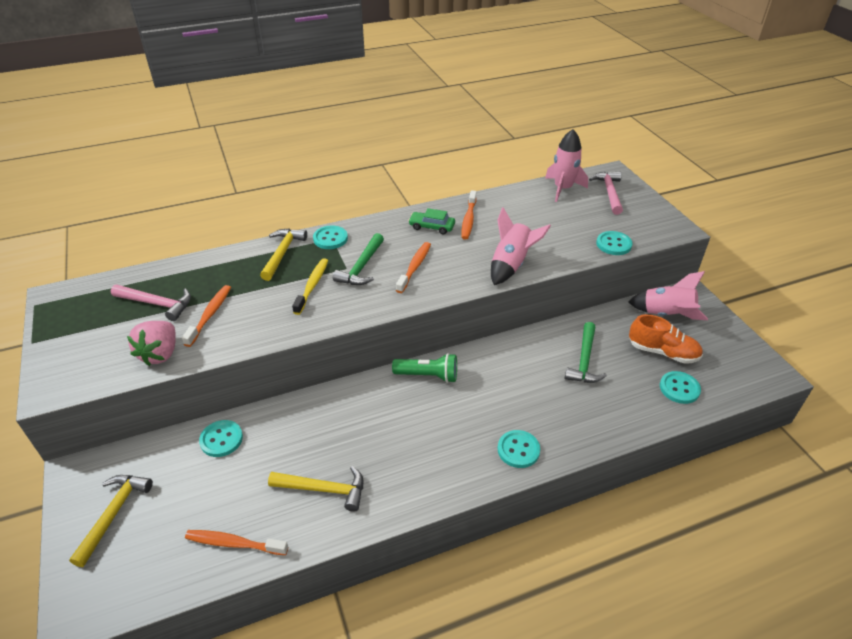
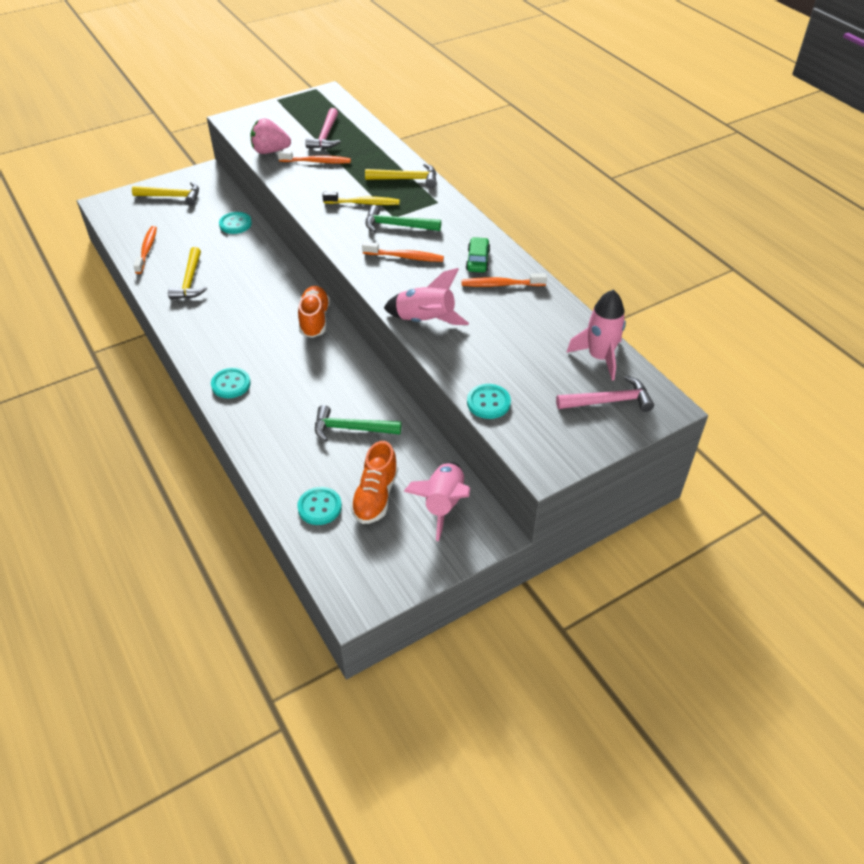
camera: 80 degrees right, 5 degrees up
(330, 238) = (437, 201): turquoise button -> none
(428, 375) = (314, 320): green flashlight -> orange shoe

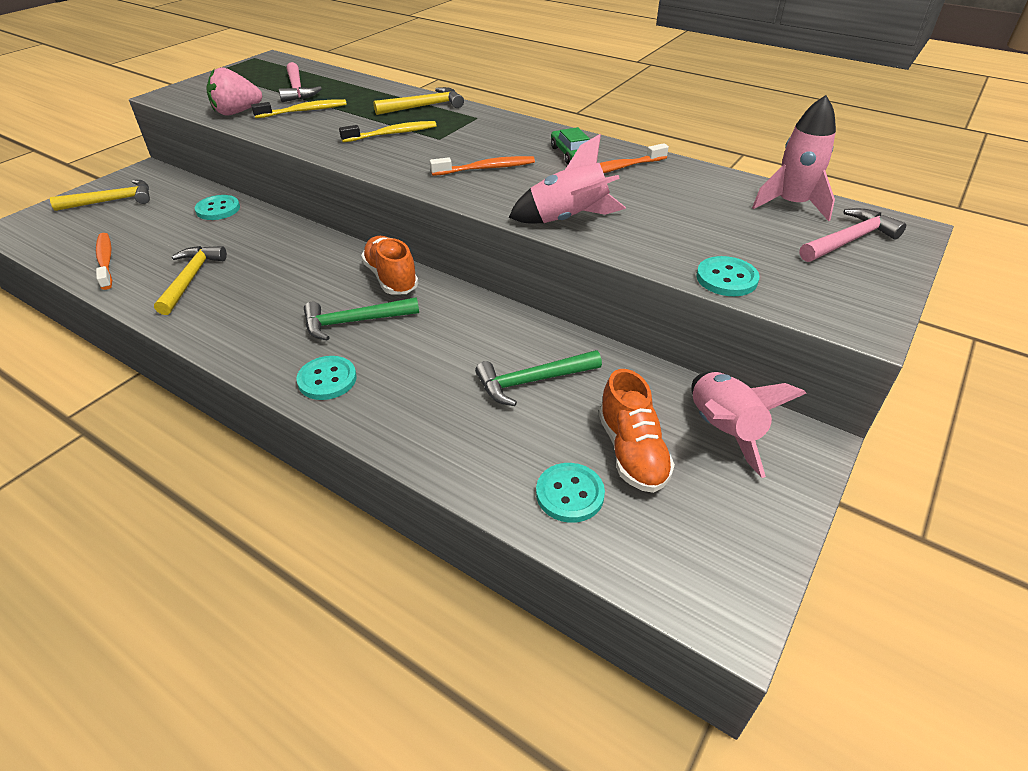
camera: 25 degrees left, 5 degrees down
(190, 281) = (190, 279): yellow hammer -> yellow hammer turned 150 degrees counterclockwise
(317, 162) = (304, 111): orange toothbrush -> yellow toothbrush
(397, 226) = (450, 144): green hammer -> green hammer (355, 322)

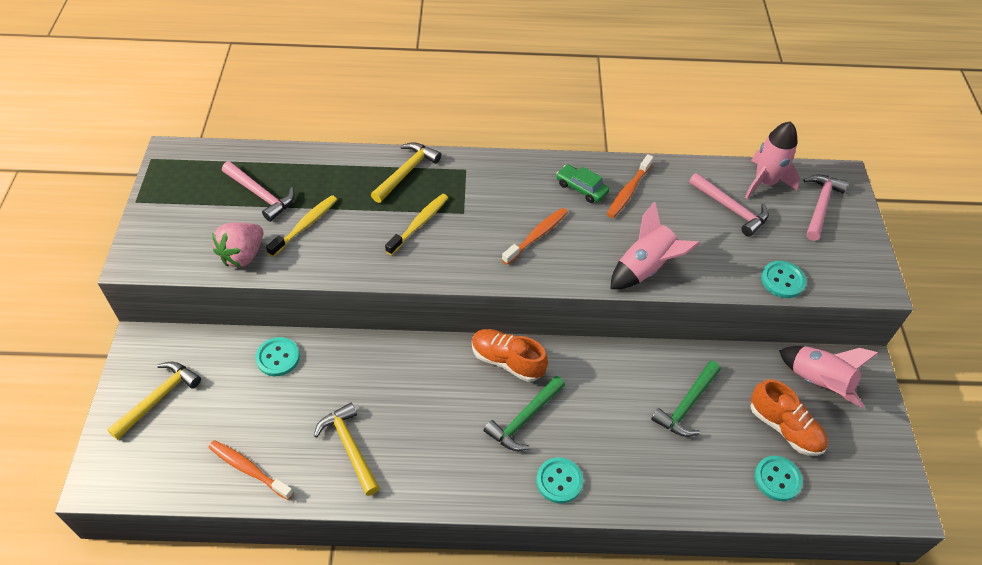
camera: 35 degrees left, 10 degrees up
(723, 210) = (730, 208): none -> pink hammer

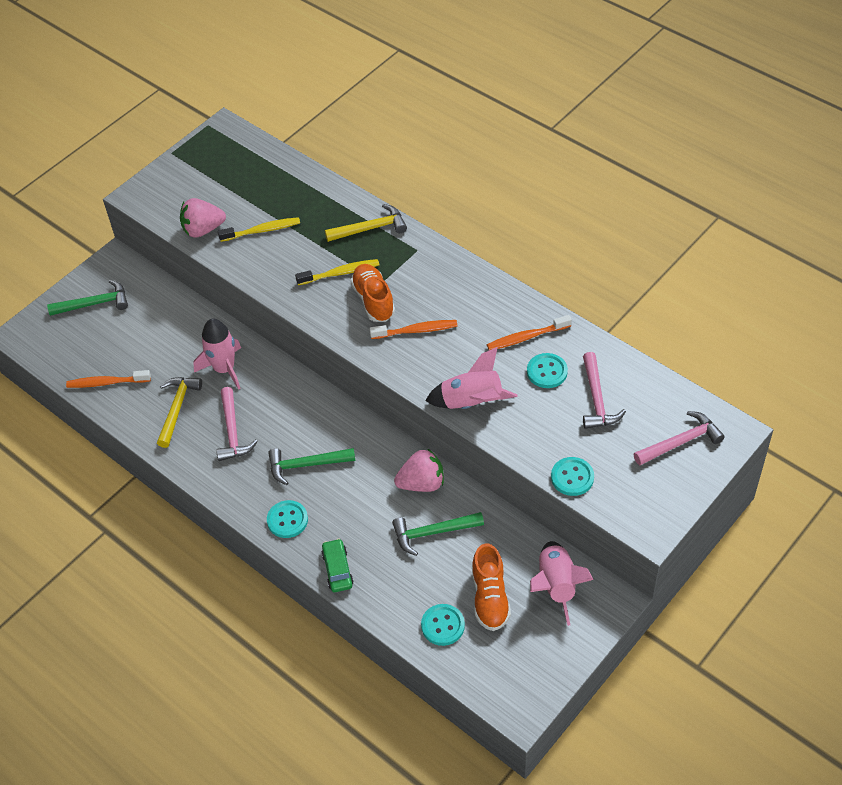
camera: 45 degrees right, 0 degrees up
(158, 398) = (94, 304): yellow hammer -> green hammer
(248, 469) = (106, 383): orange toothbrush -> orange toothbrush turned 75 degrees counterclockwise
(261, 195) = (254, 191): pink hammer -> pink hammer (232, 431)
(278, 358) = (187, 321): turquoise button -> turquoise button (547, 372)
(507, 361) = (335, 419): orange shoe -> orange shoe (373, 300)
(581, 188) = (491, 314): green car -> green car (337, 569)
(635, 369) = (422, 483): none -> pink strawberry
(764, 182) = (654, 395): pink rocket -> pink rocket (224, 369)

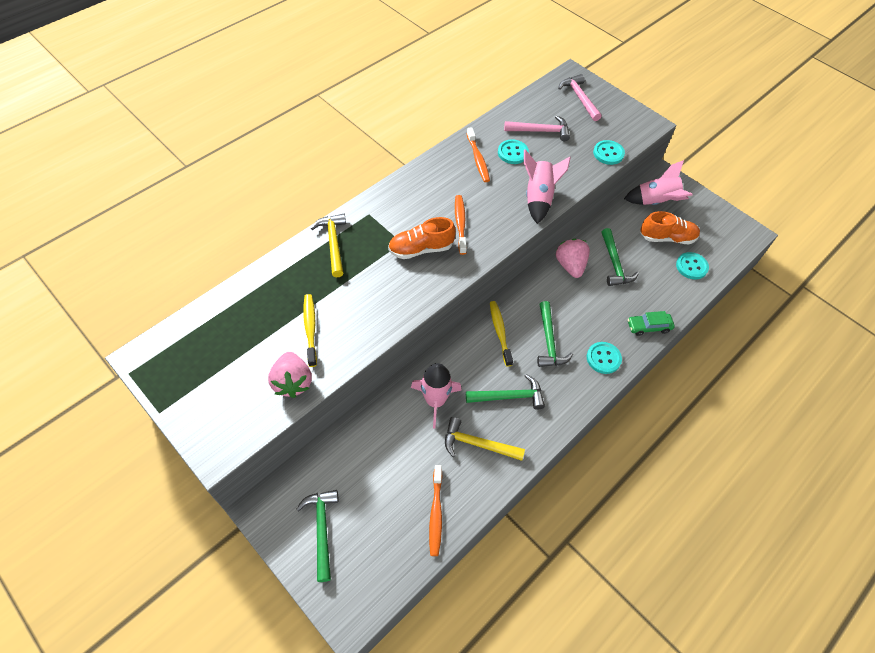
camera: 90 degrees left, 5 degrees up
(232, 431) = (509, 396): pink hammer -> green hammer
(340, 273) = (383, 270): yellow toothbrush -> yellow toothbrush (500, 332)

